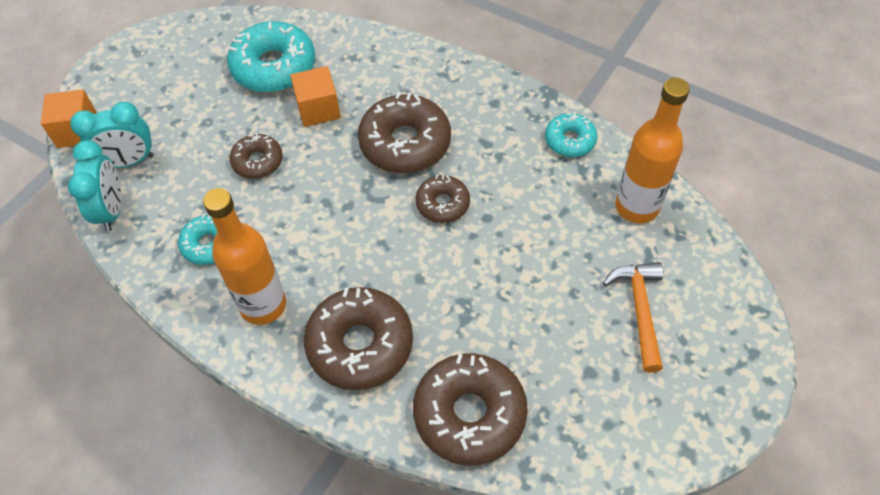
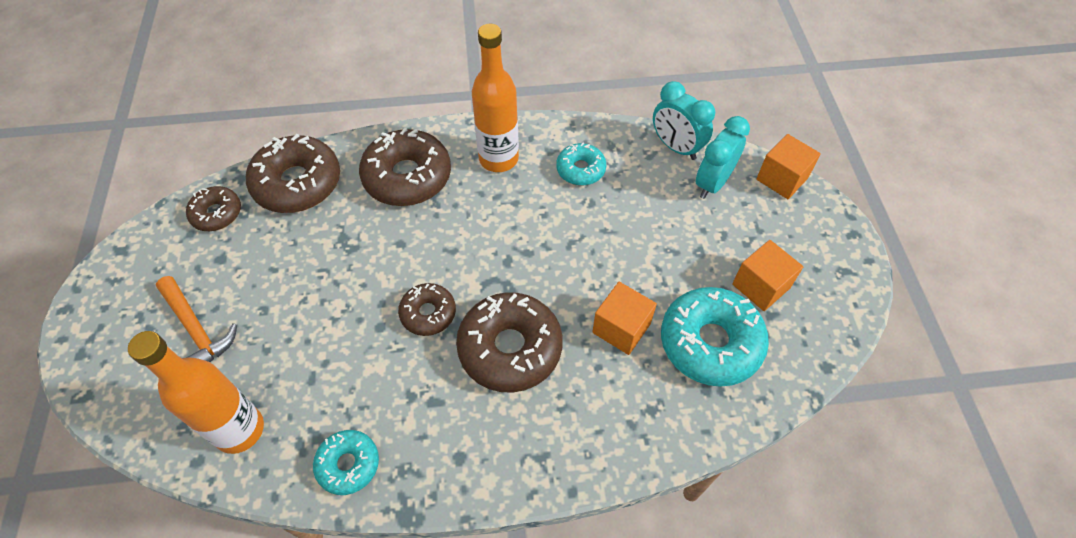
camera: 140 degrees right, 0 degrees up
(199, 76) = (761, 286): none -> orange cube
(257, 161) = (617, 247): brown donut -> brown donut (217, 213)

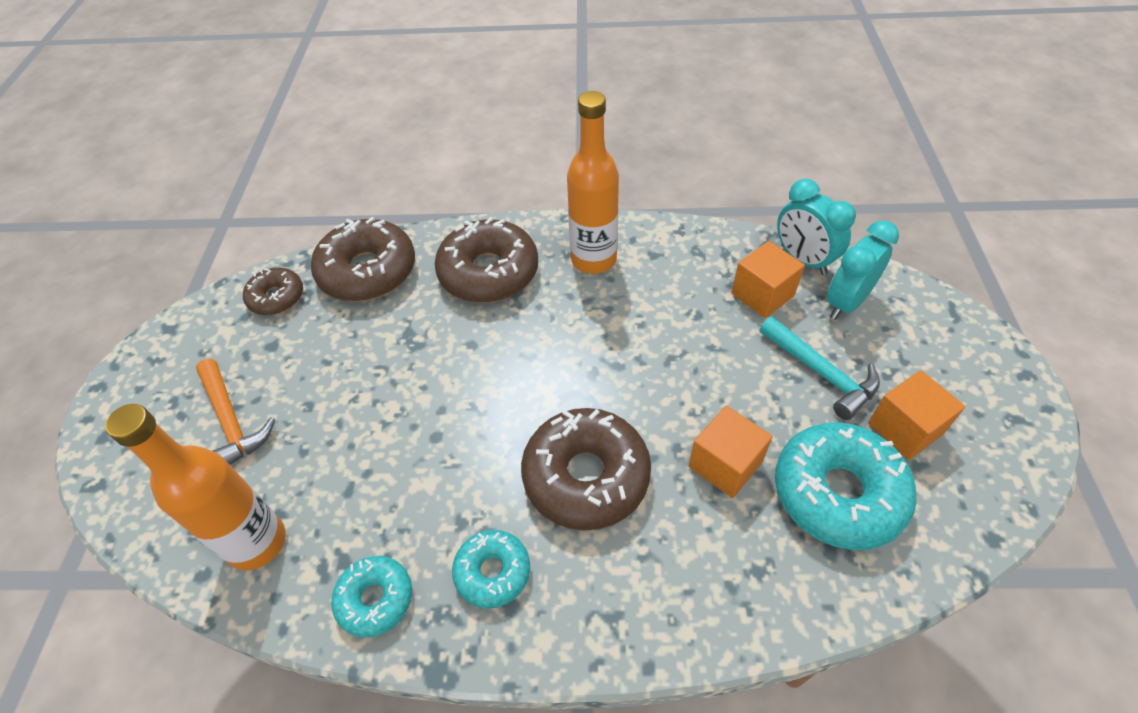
camera: 10 degrees right, 5 degrees down
(428, 313) = (493, 426): brown donut -> none
(580, 169) = (687, 277): turquoise donut -> turquoise donut (492, 572)
(694, 245) = (821, 373): none -> turquoise hammer
(782, 179) = (933, 303): orange cube -> orange cube (762, 294)

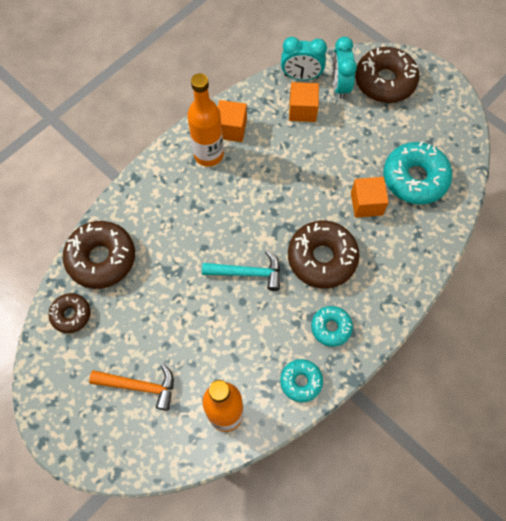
camera: 50 degrees left, 15 degrees up
(489, 272) = (166, 205): brown donut -> brown donut (385, 81)
(821, 373) = (361, 130): turquoise hammer -> turquoise hammer (247, 273)
(905, 428) = (412, 129): orange cube -> orange cube (231, 129)

